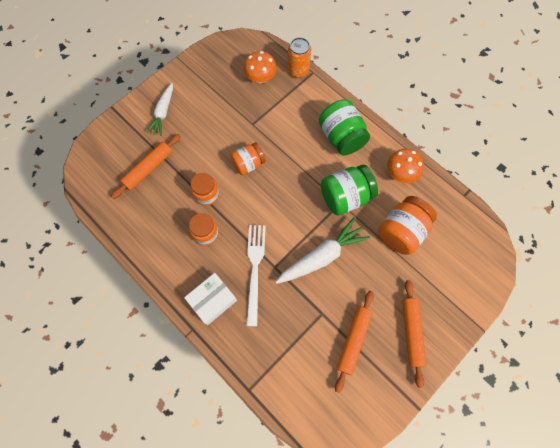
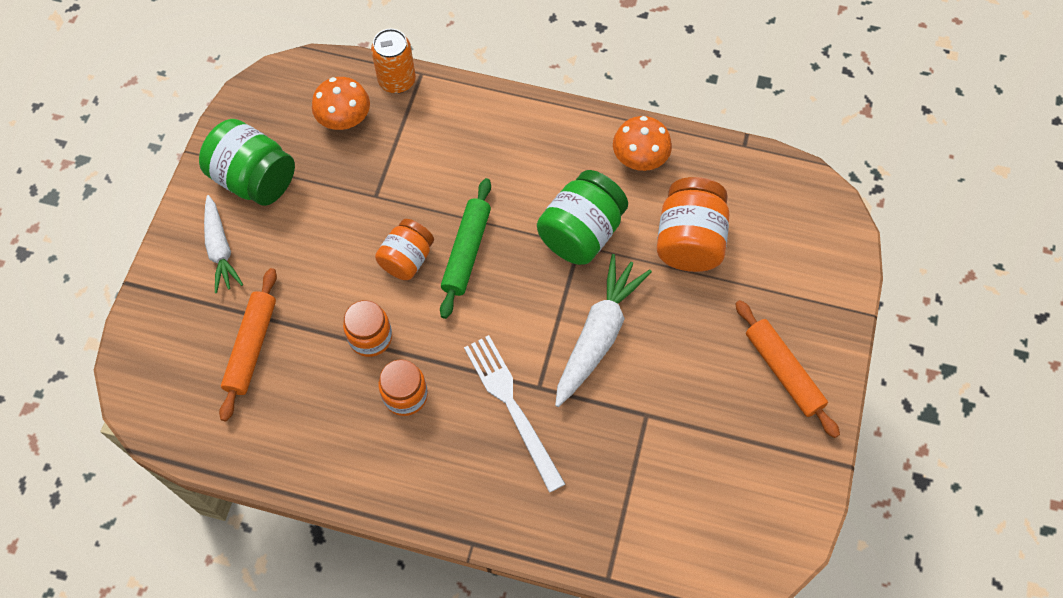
camera: 30 degrees left, 5 degrees down
(212, 300) = (476, 486): white box -> none
(280, 176) = (466, 252): none -> green rolling pin
(341, 137) = (523, 149): green jar -> green jar (254, 179)
(353, 340) = (711, 427): orange rolling pin -> none

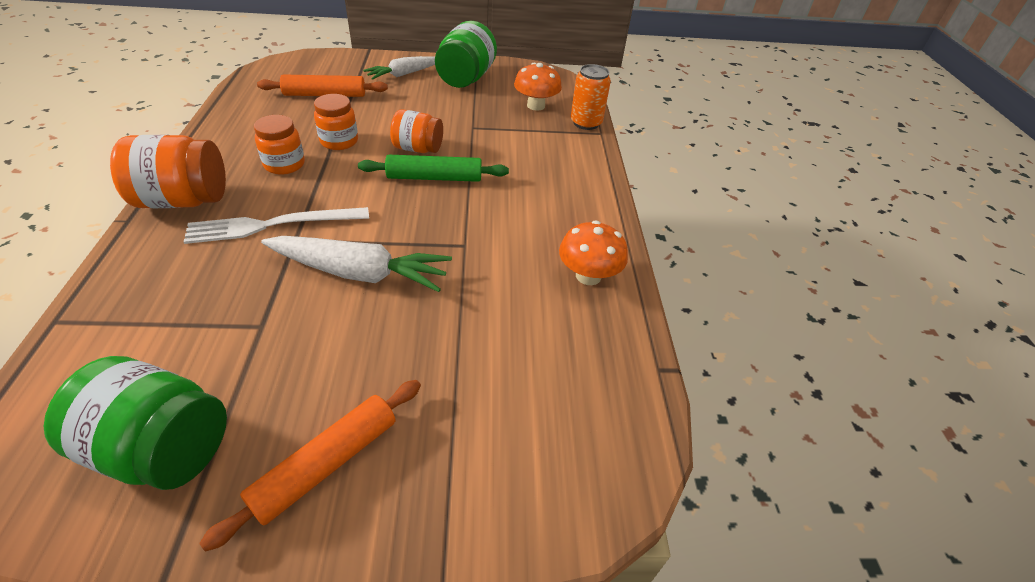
camera: 70 degrees right, 20 degrees down
(512, 407) = (272, 225): white fork -> white fork turned 150 degrees counterclockwise
(581, 233) = (479, 244): green jar -> green jar (162, 448)
(689, 241) = (500, 332): orange jar -> orange jar (183, 200)

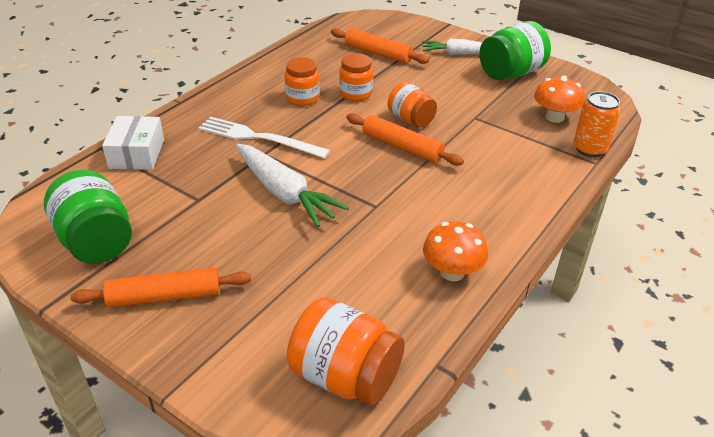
camera: 40 degrees right, 5 degrees down
(121, 307) = (137, 154): none -> white box
(183, 200) = (220, 101): orange jar -> orange jar (345, 376)
(434, 178) = (402, 147): green rolling pin -> orange rolling pin

